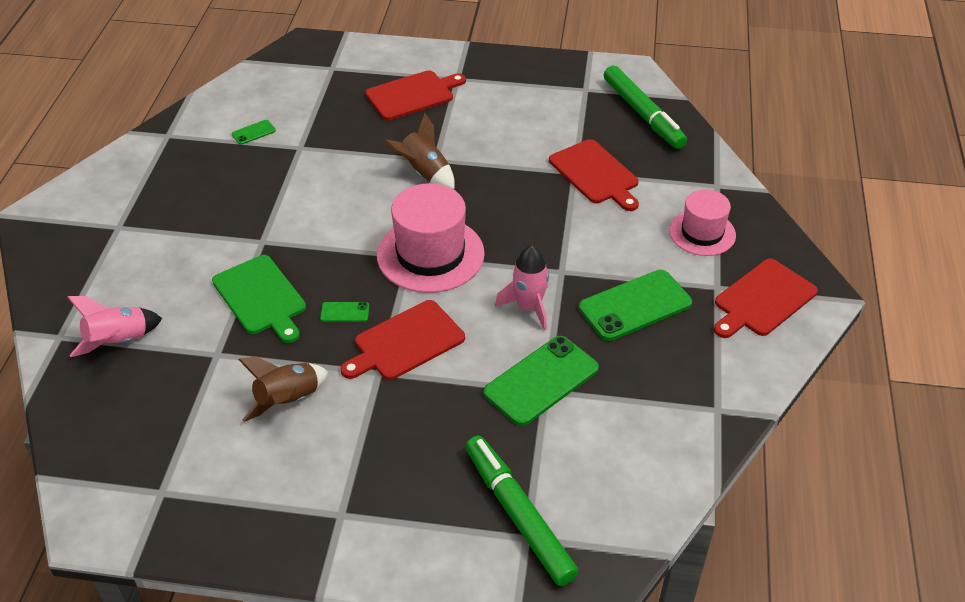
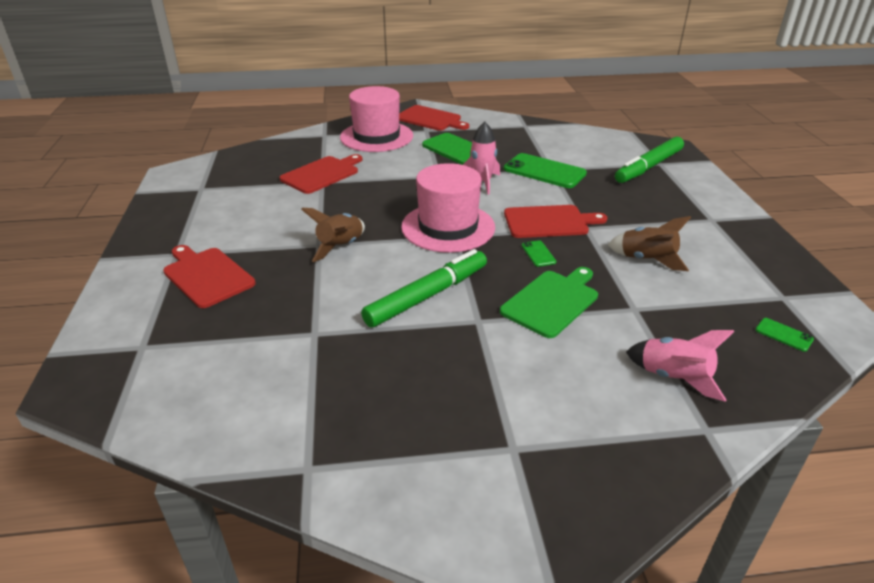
camera: 105 degrees left, 10 degrees down
(253, 132) = (290, 379): green phone -> green phone (783, 335)
(406, 342) = (549, 222): red cutting board -> red cutting board turned 45 degrees counterclockwise
(643, 114) = (239, 163): green marker -> green marker (427, 296)
(702, 233) = (376, 137): pink hat -> pink hat, size x1.59

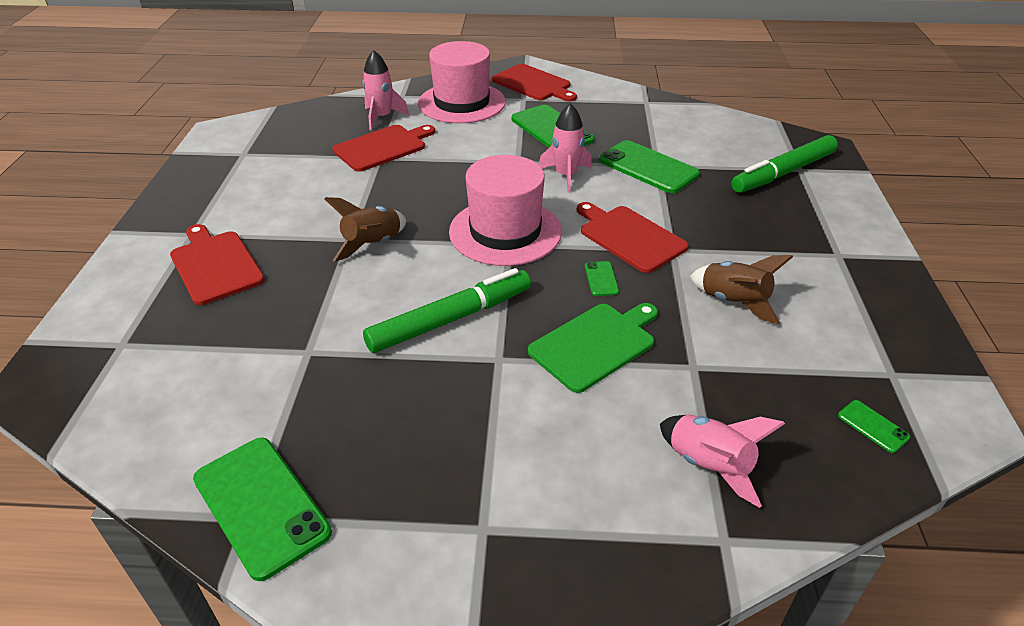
camera: 10 degrees right, 5 degrees up
(313, 152) = (381, 117): none -> pink rocket
(317, 457) = (261, 505): none -> green phone
(549, 222) = (629, 237): red cutting board -> red cutting board turned 135 degrees counterclockwise

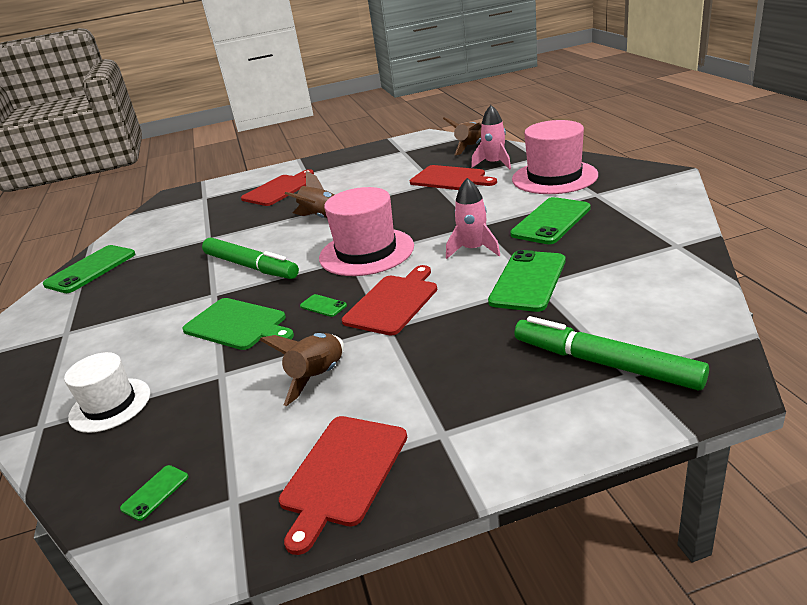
camera: 75 degrees right, 10 degrees down
(313, 117) = (470, 148): none -> brown rocket
(533, 84) = (634, 189): red cutting board -> red cutting board (343, 473)
(601, 279) = (323, 306): green phone -> green phone turned 60 degrees clockwise
(709, 466) = (110, 405): pink rocket -> white hat

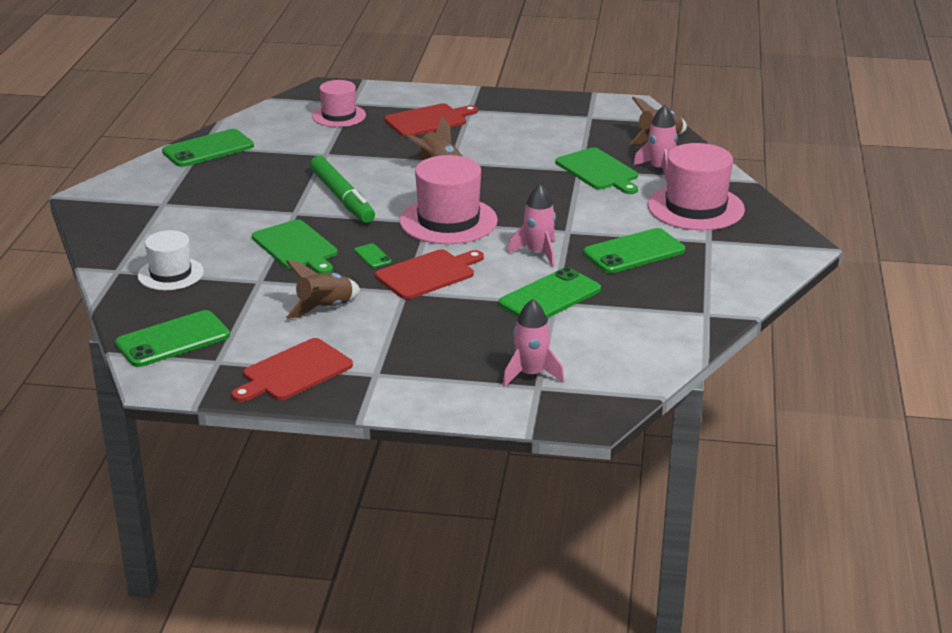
camera: 20 degrees right, 0 degrees up
(155, 492) = (173, 340): green phone -> green phone, size x2.24
(199, 209) = (339, 116): none -> pink hat
(450, 179) = (598, 171): red cutting board -> green cutting board
(604, 363) = (531, 374): green marker -> pink rocket

